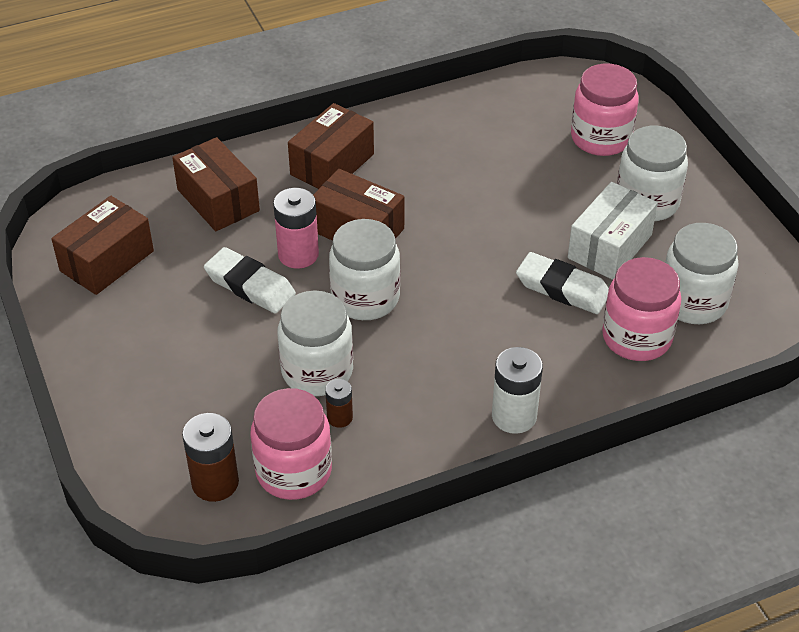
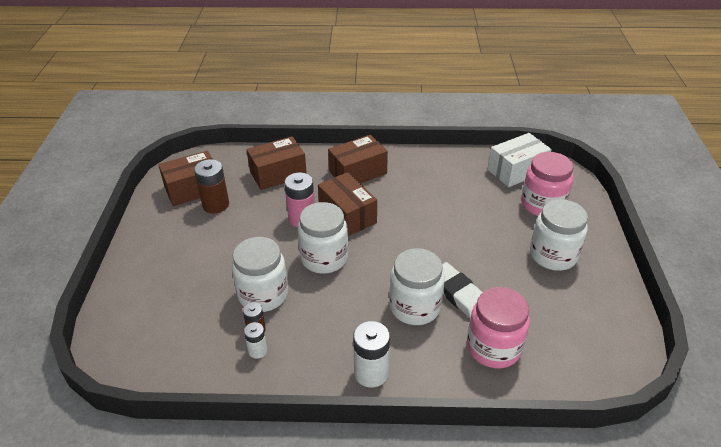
camera: 25 degrees right, 5 degrees down
(215, 483) = (152, 344): brown battery -> brown battery (216, 205)
(218, 200) = (278, 174): brown box -> brown box turned 75 degrees clockwise
(250, 285) = (261, 228): white eraser -> none
(293, 471) = (203, 355): pink jar -> none
(359, 441) = (257, 350): none -> white battery
(610, 246) = (509, 277): white box -> white box (516, 171)
(692, 302) = (550, 336): white jar -> white jar (415, 307)

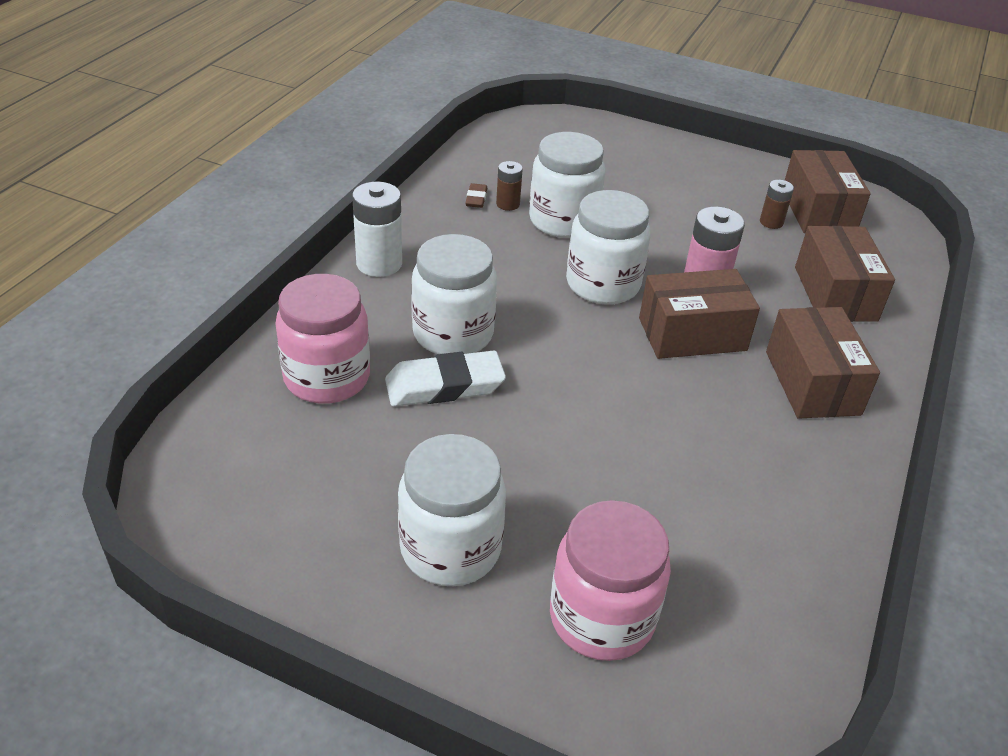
camera: 110 degrees right, 0 degrees up
(216, 205) = (771, 222): brown battery -> brown battery, size x0.57
(257, 350) = (476, 198): white battery -> brown eraser
(516, 171) = (743, 637): white box -> none

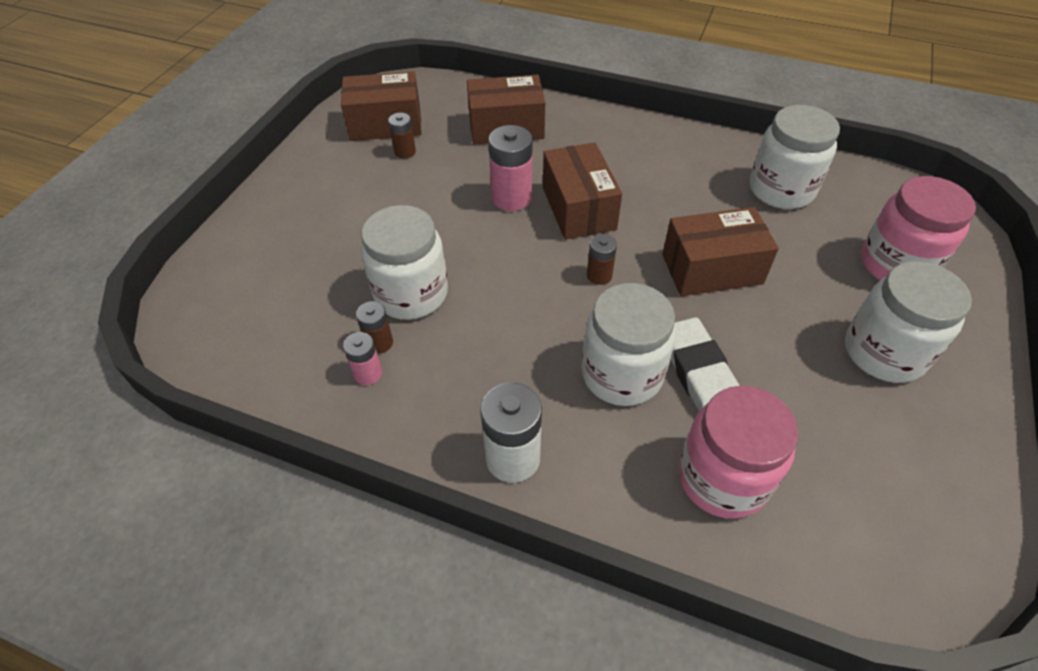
camera: 90 degrees left, 10 degrees up
(476, 198) = (368, 373): brown eraser -> pink battery
(584, 336) = (599, 275): none -> brown battery
(603, 284) = (518, 263): white jar -> white jar (781, 190)
(812, 383) = (619, 149): brown box -> brown box (712, 269)

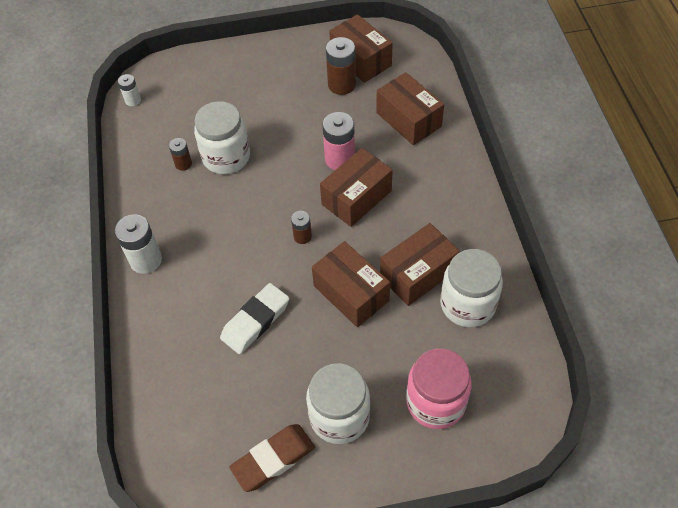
camera: 60 degrees right, 5 degrees up
(203, 352) = (133, 100): none -> white battery
(368, 373) = (161, 171): pink battery -> none
(405, 152) = (341, 84): brown battery -> brown battery, size x1.75
(622, 374) = (231, 283): white jar -> none
(719, 207) = (418, 274): none -> brown box
(722, 478) = (187, 360): pink jar -> none
(924, 444) = (273, 459): none -> brown eraser

